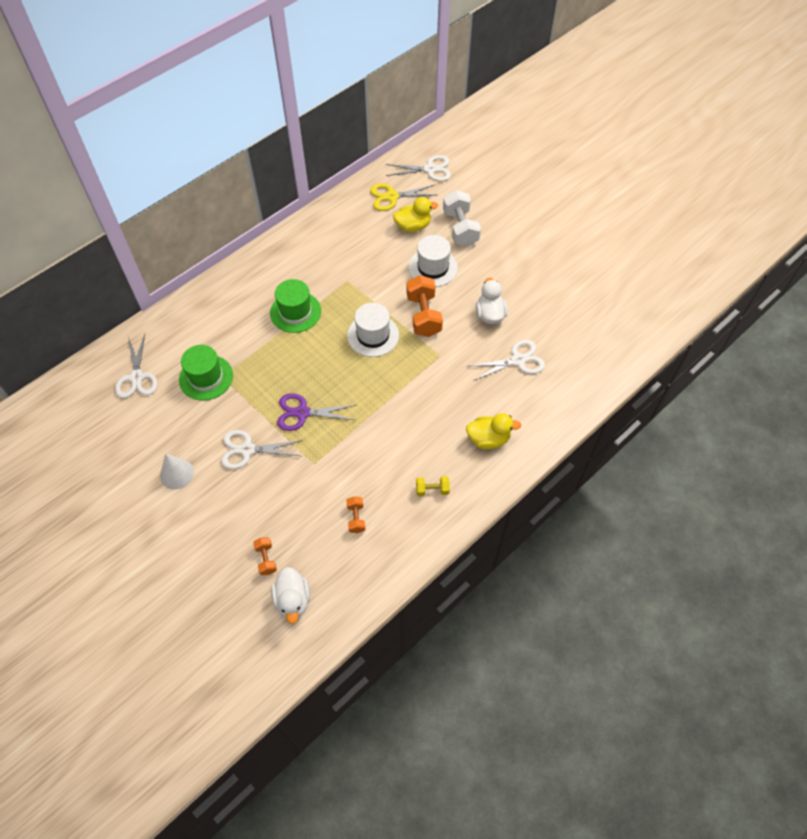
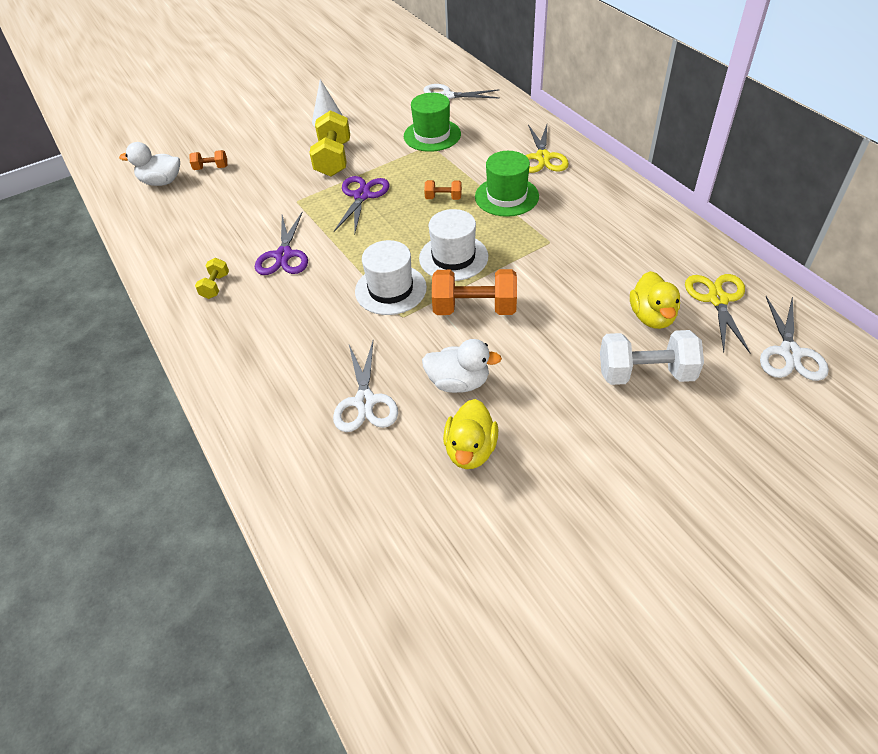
camera: 105 degrees right, 10 degrees down
(240, 294) = (543, 157): none -> yellow scissors
(247, 450) = (333, 159): white scissors -> yellow dumbbell
(356, 518) = (217, 226): orange dumbbell -> orange dumbbell (443, 198)
(387, 450) = (284, 255): none -> purple scissors
(433, 267) = (563, 329): white hat -> white hat (390, 289)
(488, 439) = (255, 347): yellow duck -> yellow duck (470, 450)

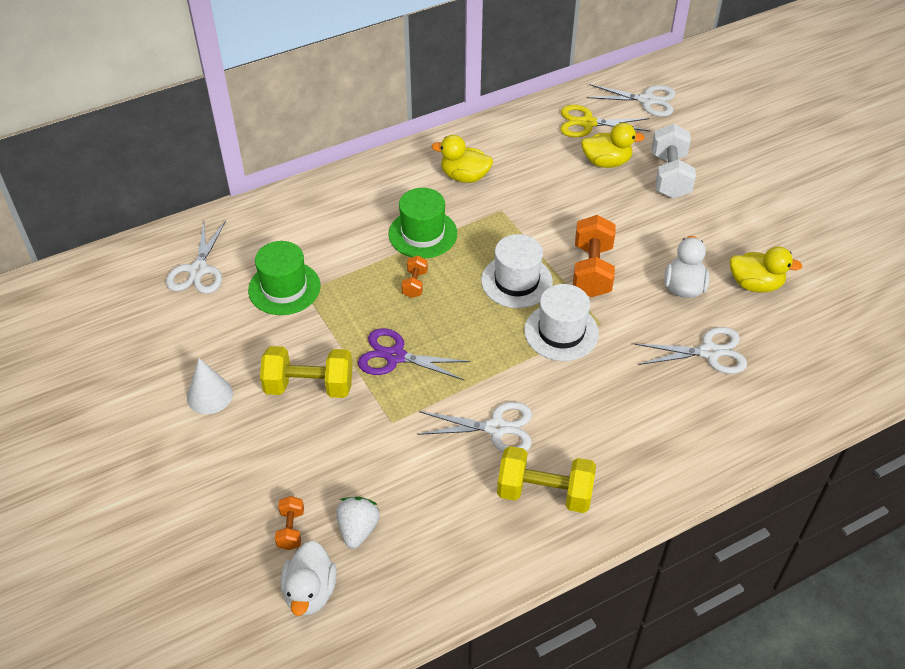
camera: 90 degrees left, 0 degrees up
(204, 196) = (358, 529): none -> white strawberry
(215, 286) = (544, 493): yellow dumbbell -> yellow dumbbell, size x1.96
(284, 255) = (496, 428): purple scissors -> white scissors
(543, 157) = (358, 199): yellow scissors -> none
(592, 214) = (464, 176): none -> yellow duck

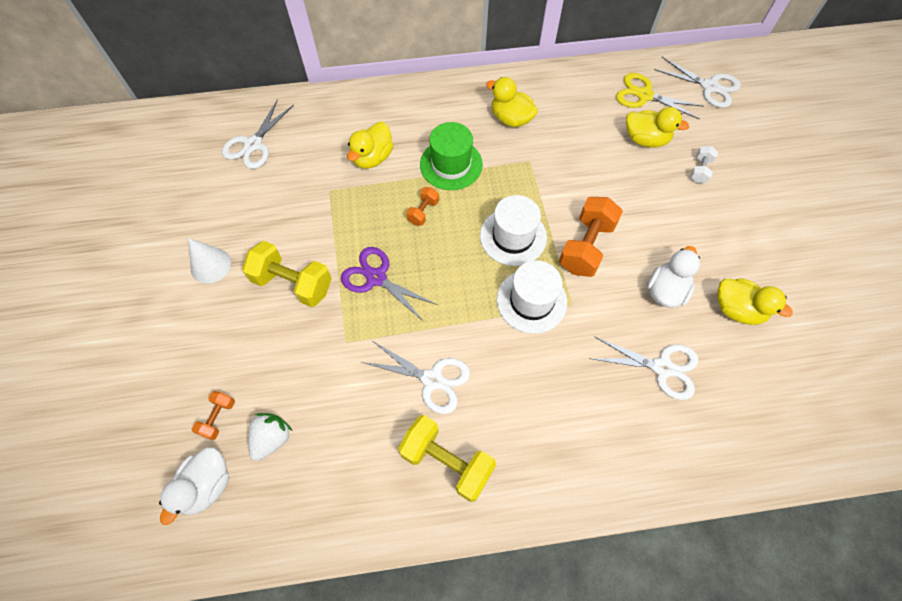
camera: 20 degrees right, 15 degrees up
(284, 288) = (313, 182): green hat -> none
(337, 249) = (372, 158): none -> yellow duck
(670, 176) = (700, 170): white dumbbell -> white dumbbell, size x0.51

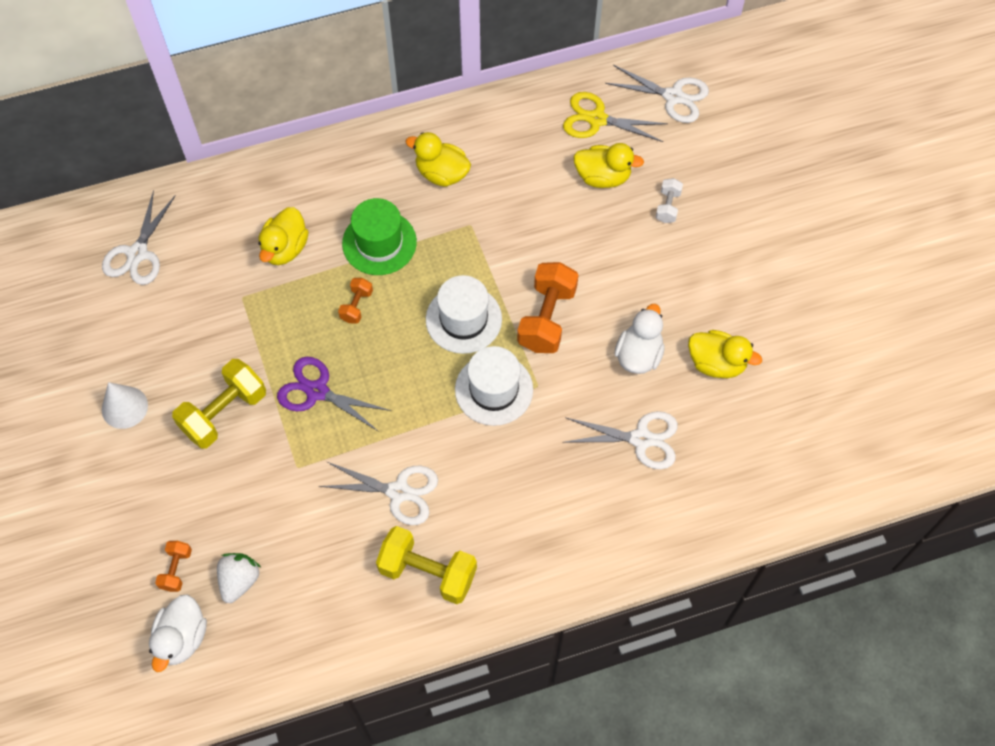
camera: 10 degrees left, 0 degrees up
(293, 283) = (224, 412): yellow dumbbell -> yellow dumbbell turned 60 degrees counterclockwise

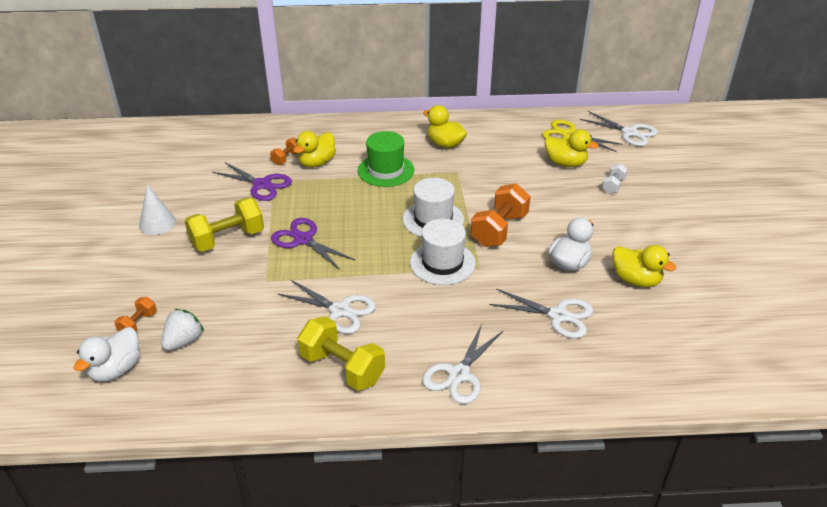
camera: 15 degrees right, 25 degrees down
(137, 253) = (214, 149): white scissors -> white scissors (459, 374)
(229, 307) = (262, 185): none -> purple scissors
(356, 306) = (354, 199): orange dumbbell -> orange dumbbell (286, 158)

